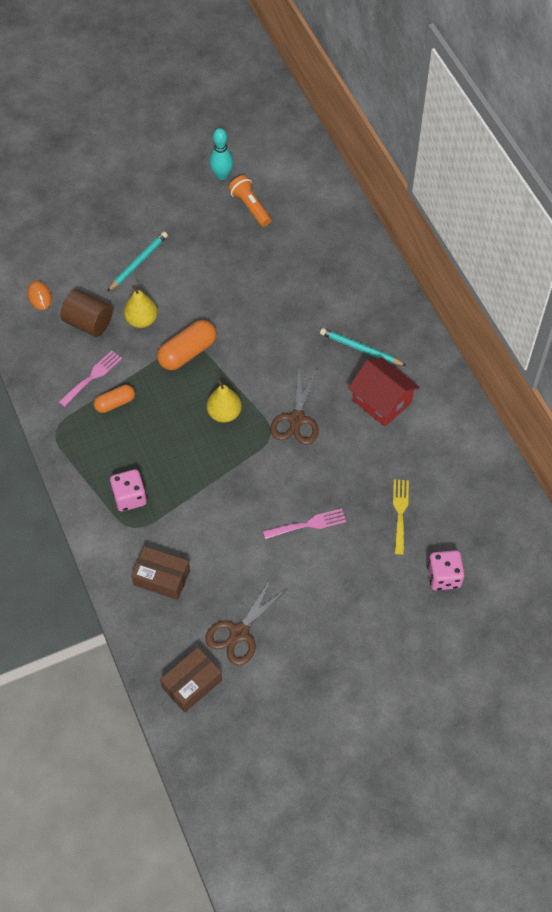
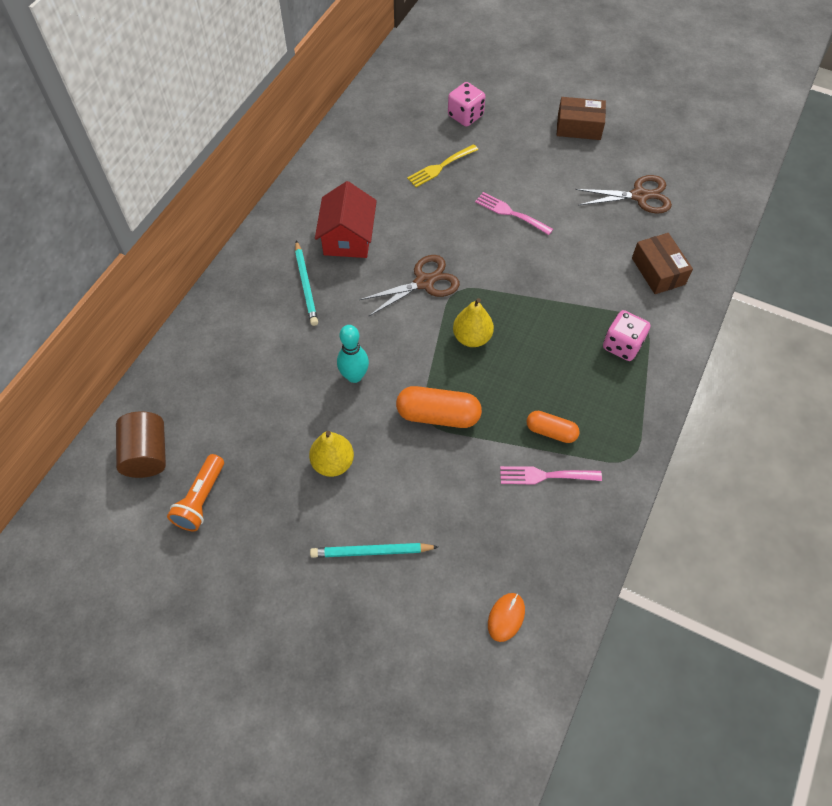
camera: 130 degrees left, 0 degrees up
(88, 323) = (490, 535): brown cylinder -> brown cylinder (147, 454)
(141, 320) = (440, 486): yellow pear -> yellow pear (333, 463)
(192, 684) = (705, 196): brown box -> brown box (579, 127)
(222, 175) = (173, 566): turquoise bowling pin -> turquoise bowling pin (354, 376)

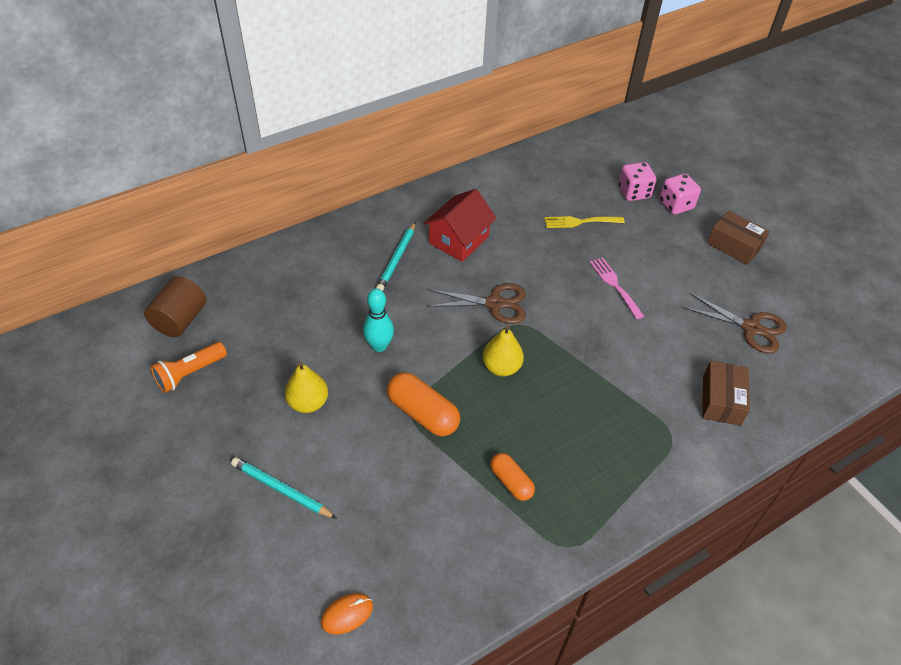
camera: 30 degrees right, 10 degrees down
(545, 476) = (476, 516): pink fork -> none
(622, 345) = (636, 445): pink dice -> pink dice (676, 205)

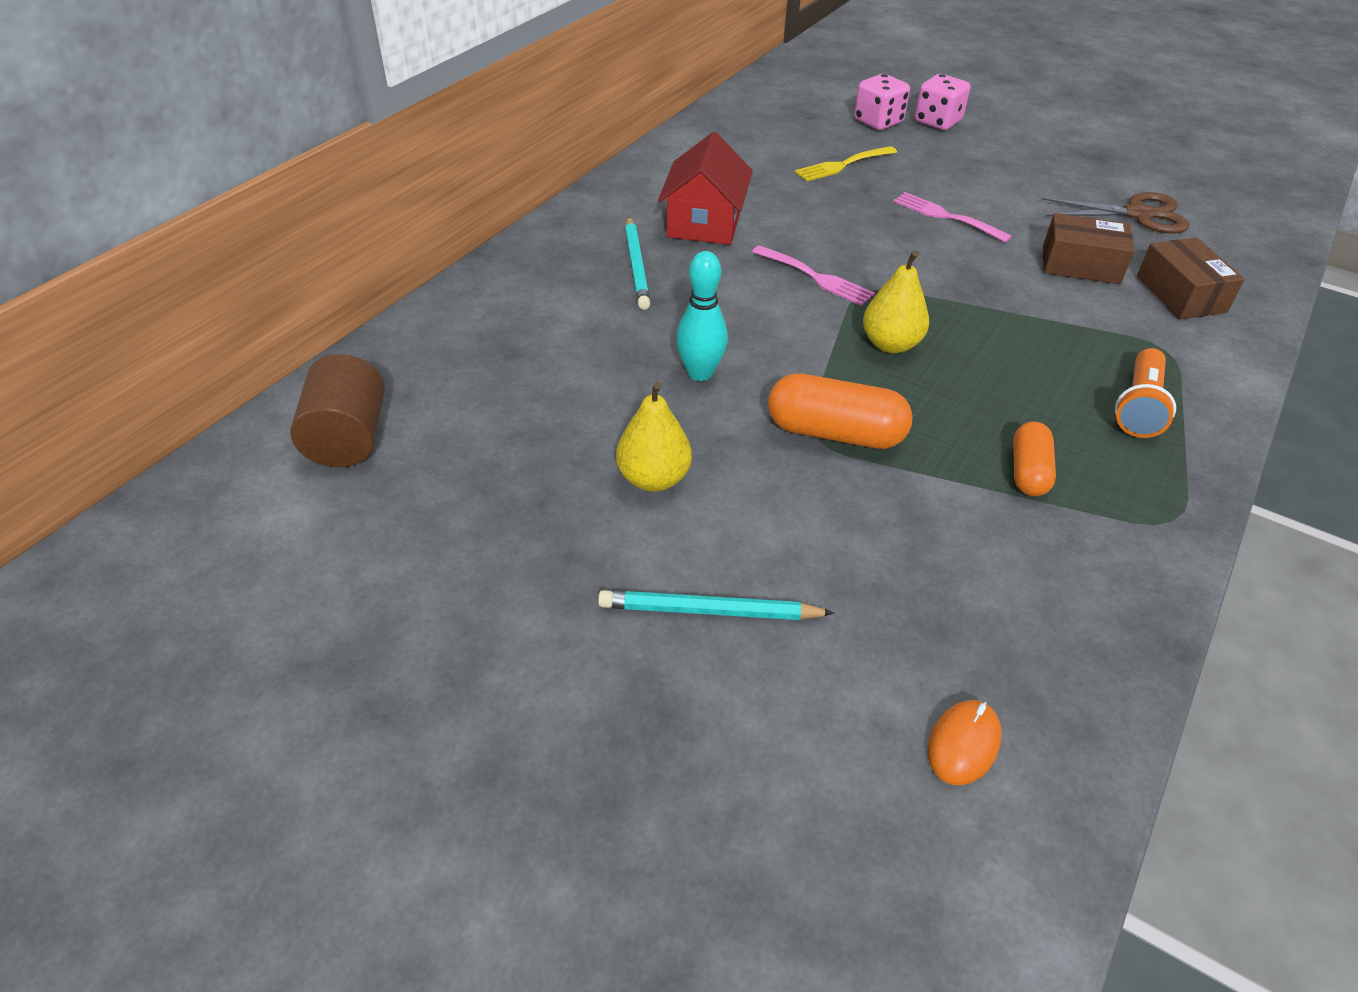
camera: 25 degrees left, 5 degrees down
(190, 373) = (422, 506): orange flashlight -> orange flashlight (1139, 407)
(495, 303) = (816, 277): brown scissors -> pink fork
(511, 482) = (1028, 471): orange capsule -> orange capsule turned 75 degrees clockwise
(734, 245) = (1039, 143): brown box -> brown box (1080, 265)

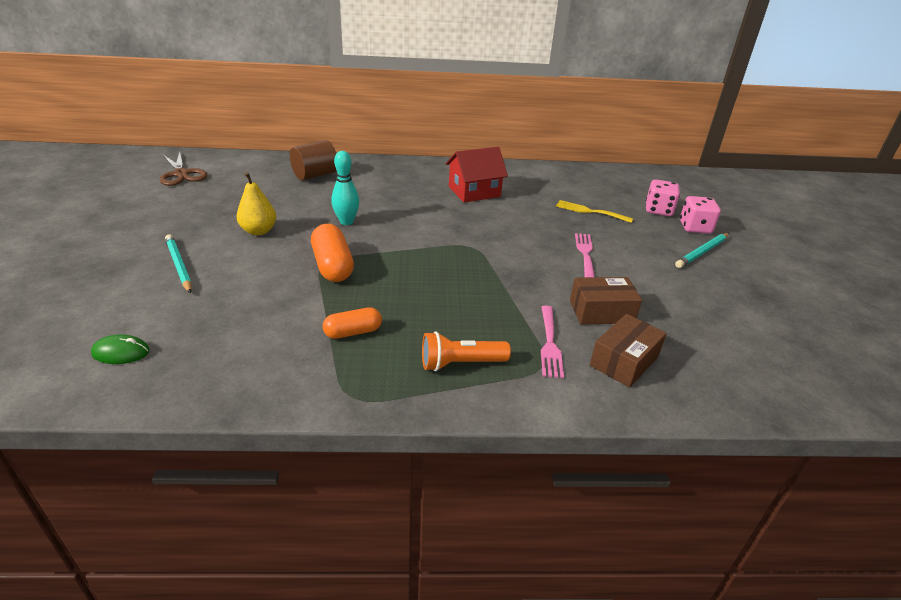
camera: 55 degrees right, 10 degrees down
(347, 439) = (234, 169): brown cylinder -> brown cylinder (315, 175)
(636, 266) = (415, 187): turquoise pencil -> turquoise pencil (702, 252)
(816, 277) = (464, 230): pink fork -> pink fork (550, 344)
(890, 344) = (428, 264): yellow pear -> none
(963, 744) = (121, 352): orange mouse -> green mouse
(1080, 265) = (601, 312): brown box -> brown box turned 75 degrees counterclockwise
(1138, 214) = (707, 324): brown scissors -> brown scissors (181, 174)

